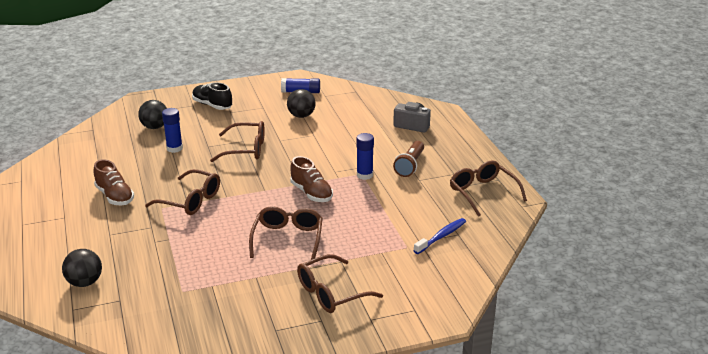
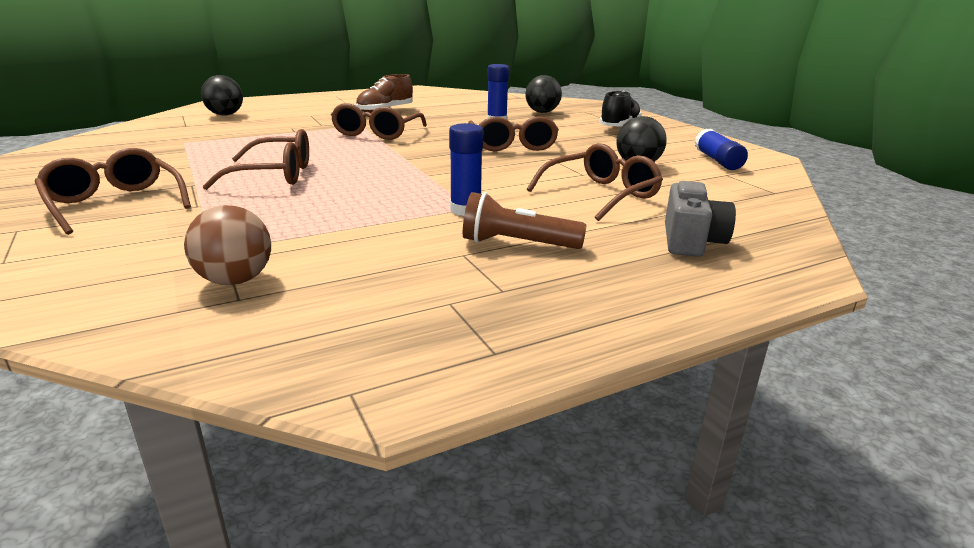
camera: 80 degrees right, 5 degrees down
(311, 193) = (400, 181): brown shoe -> none
(441, 236) = (235, 280): blue toothbrush -> brown ball
(482, 193) = (419, 328): brown glasses -> brown glasses (601, 194)

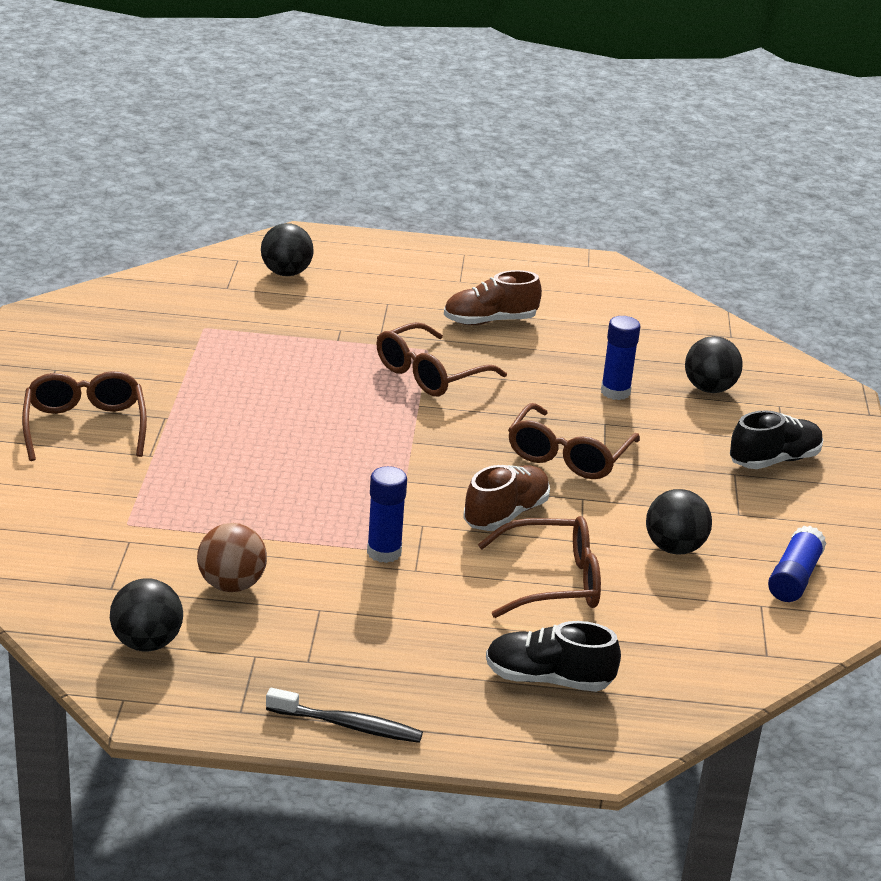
camera: 30 degrees right, 5 degrees up
(235, 280) = (120, 567): brown ball -> brown ball (231, 585)
(275, 175) = (252, 427): brown glasses -> none
(325, 330) = (147, 643): none -> black ball
(517, 244) = (379, 616): brown flashlight -> none
(518, 174) = (506, 514): none -> brown shoe
(608, 324) = (348, 725): none -> black toothbrush
(691, 241) = (548, 679): grey camera -> black shoe

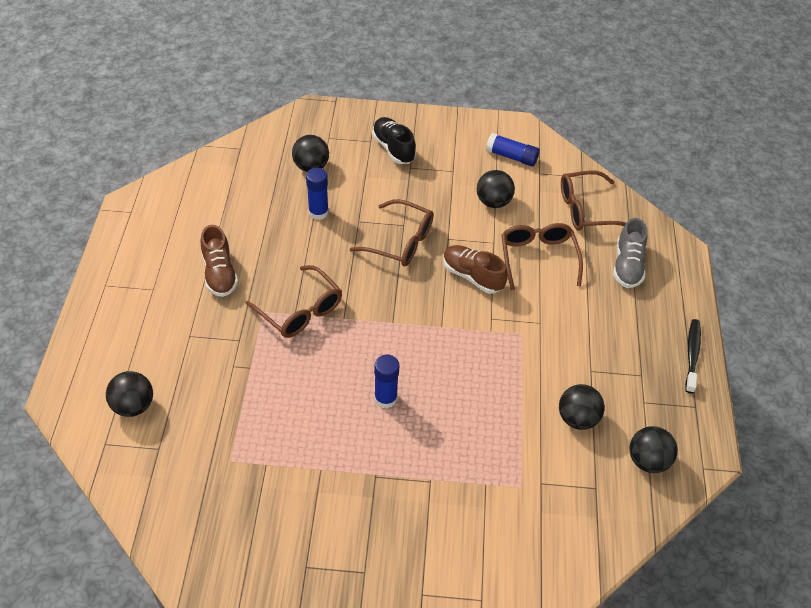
camera: 90 degrees left, 20 degrees up
(85, 426) = (395, 531): brown glasses -> brown glasses (585, 209)
(231, 585) = (577, 418): brown ball -> black ball
(384, 552) = (525, 338): blue glue stick -> blue glue stick (385, 398)
(548, 679) = (627, 266): black shoe -> grey shoe

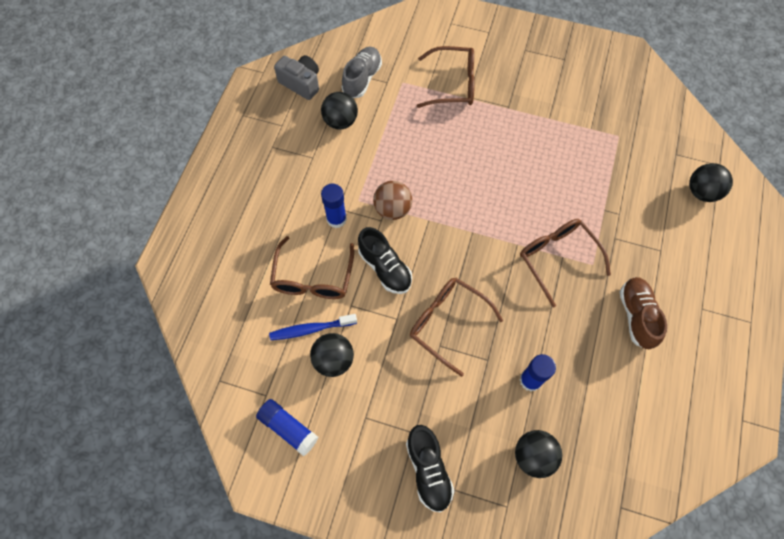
camera: 165 degrees left, 15 degrees up
(385, 398) = (491, 163): blue glue stick -> blue glue stick (336, 219)
(472, 276) = (385, 268): brown shoe -> black shoe
(482, 330) = (392, 209): none -> brown ball
(522, 220) = (311, 329): none -> blue toothbrush
(585, 209) = (237, 331): brown glasses -> brown glasses (453, 84)
(627, 266) = (229, 253): grey shoe -> grey shoe (362, 79)
(647, 460) = (301, 83): black ball -> grey camera
(692, 354) = (220, 156): black toothbrush -> none

